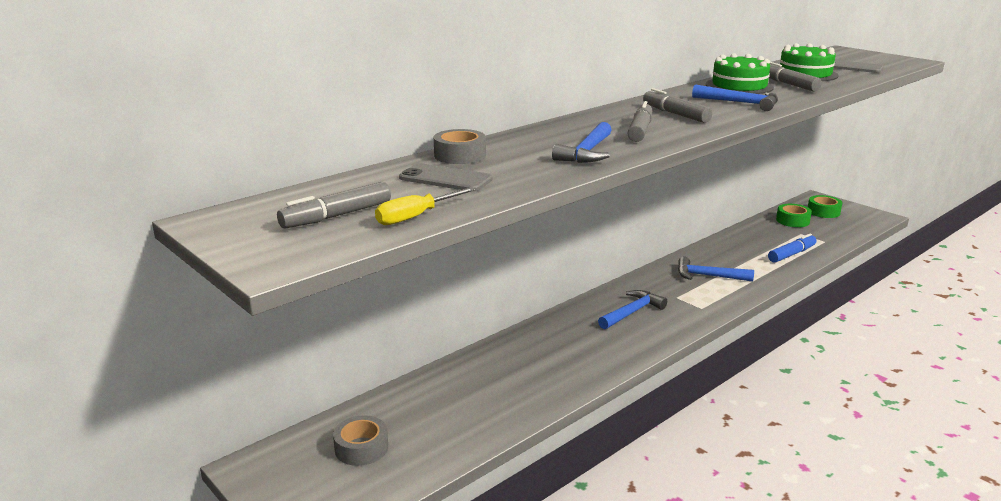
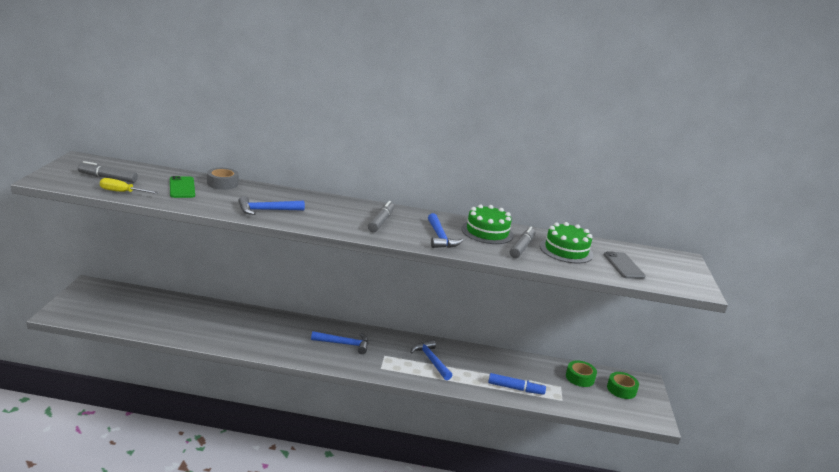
camera: 45 degrees right, 0 degrees up
(361, 448) = (125, 305): grey tape -> none
(445, 179) = (182, 187): grey phone -> green phone
(640, 130) = (329, 217): grey marker -> none

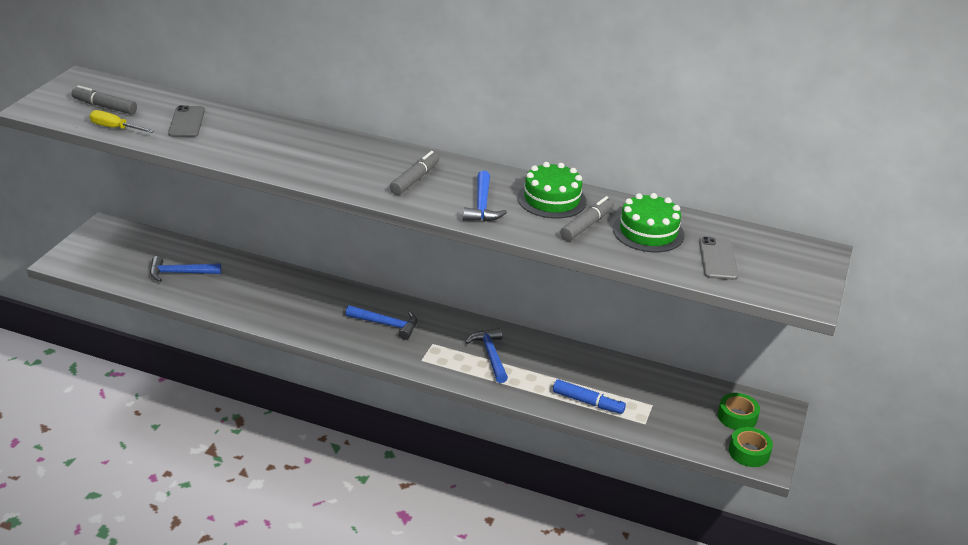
camera: 15 degrees right, 10 degrees up
(182, 187) = (186, 122): green phone -> grey phone
(222, 183) = (238, 117): grey tape -> none
(266, 210) = (276, 158): blue hammer -> blue hammer (180, 273)
(580, 378) = (685, 396): green tape -> green tape (749, 452)

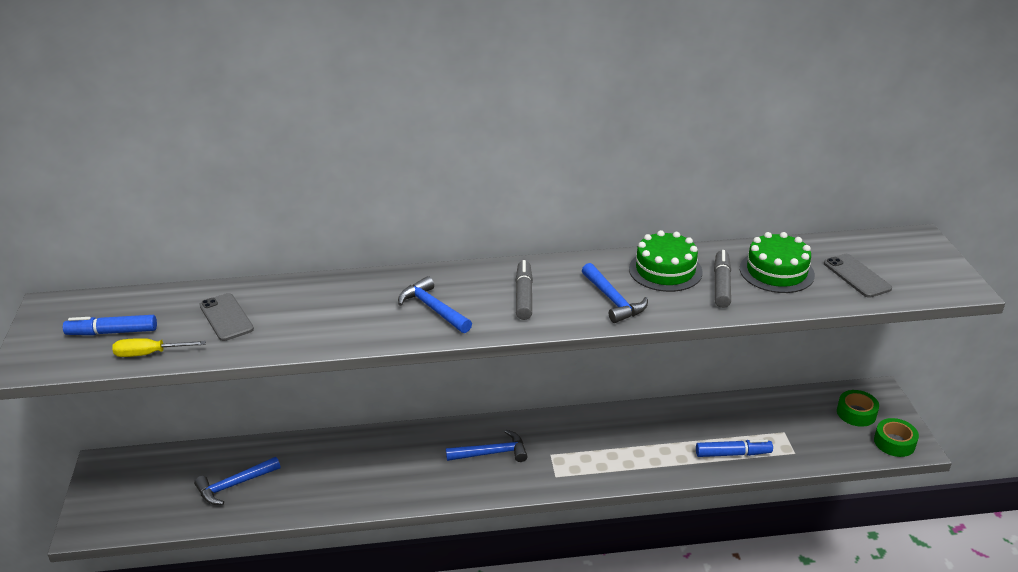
camera: 25 degrees left, 0 degrees up
(105, 107) = (112, 332): grey marker -> blue marker
(490, 355) = (611, 443): blue hammer -> blue hammer (433, 309)

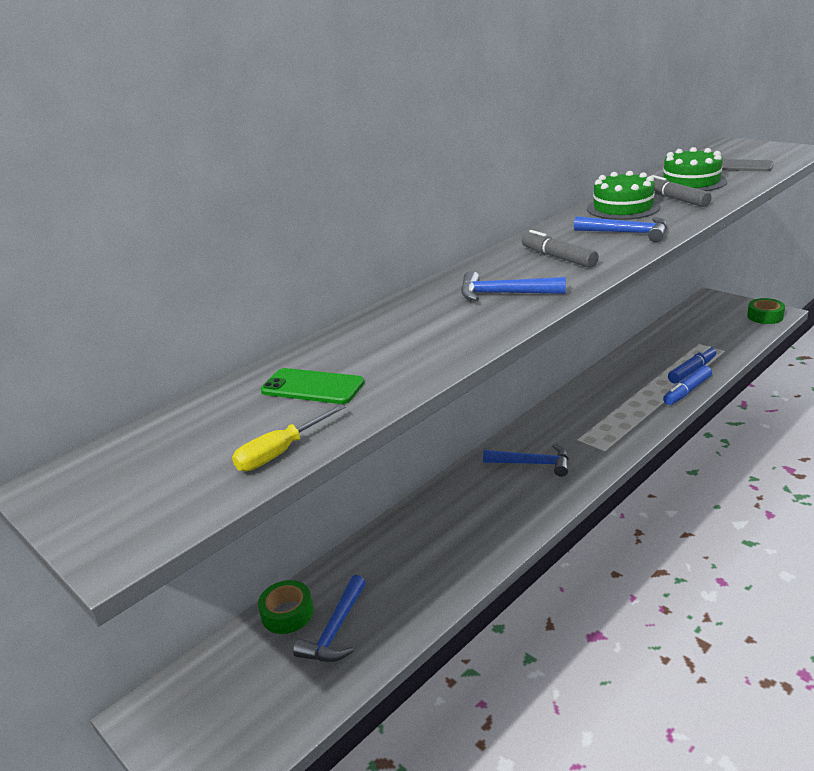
camera: 35 degrees left, 5 degrees down
(112, 332) = (192, 461): blue marker -> blue marker (687, 391)
(226, 317) = (312, 387): grey phone -> green phone
(492, 453) = (533, 463): blue hammer -> blue hammer turned 60 degrees clockwise
(856, 413) = (719, 313): green tape -> green tape (287, 613)

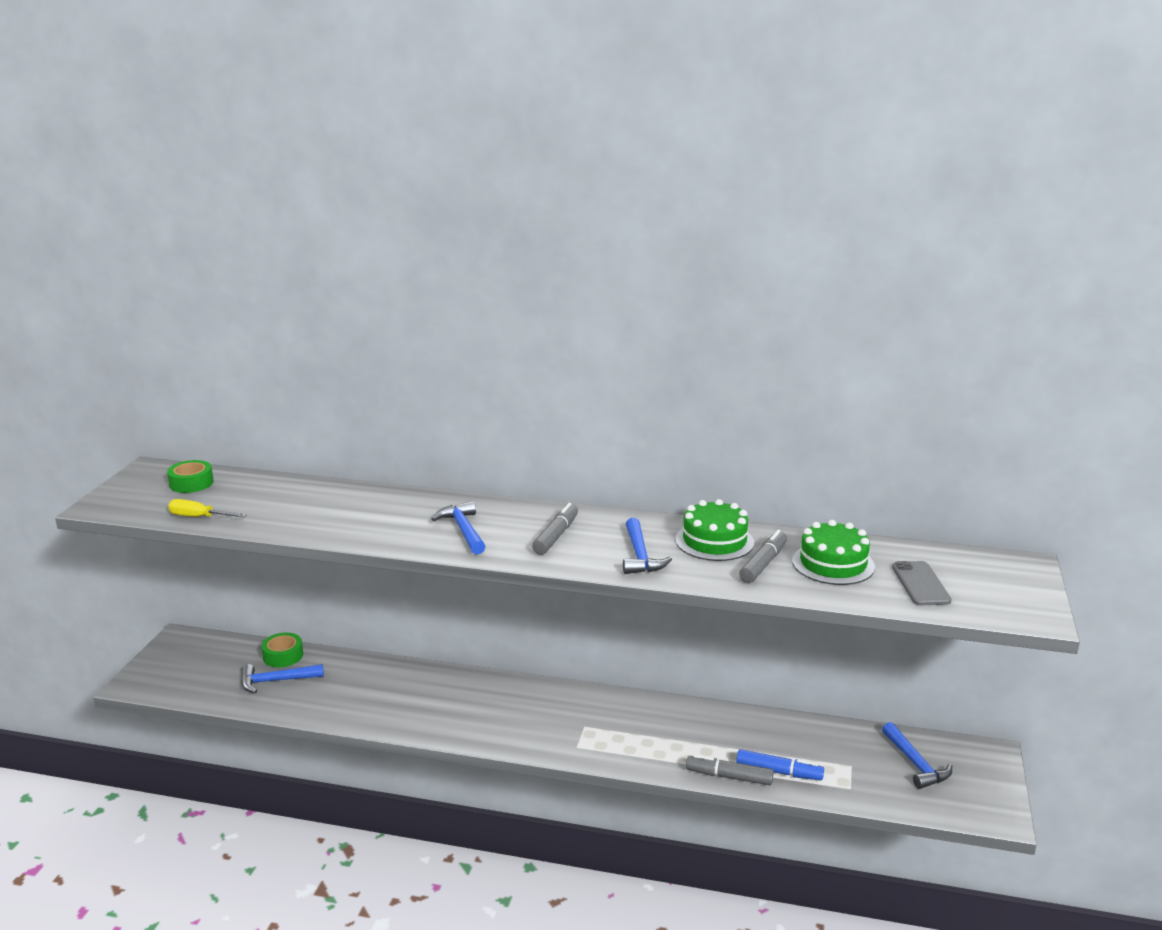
camera: 55 degrees right, 5 degrees down
(312, 387) = (280, 503): green phone -> none
(533, 463) = (527, 711): blue hammer -> blue hammer (916, 764)
(687, 391) = (729, 777): blue marker -> grey marker
(765, 316) = (977, 807): green tape -> green tape (191, 483)

